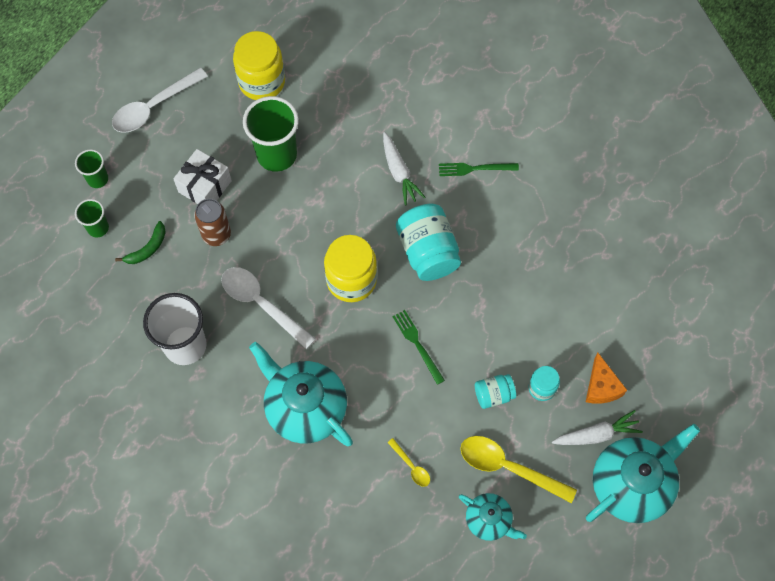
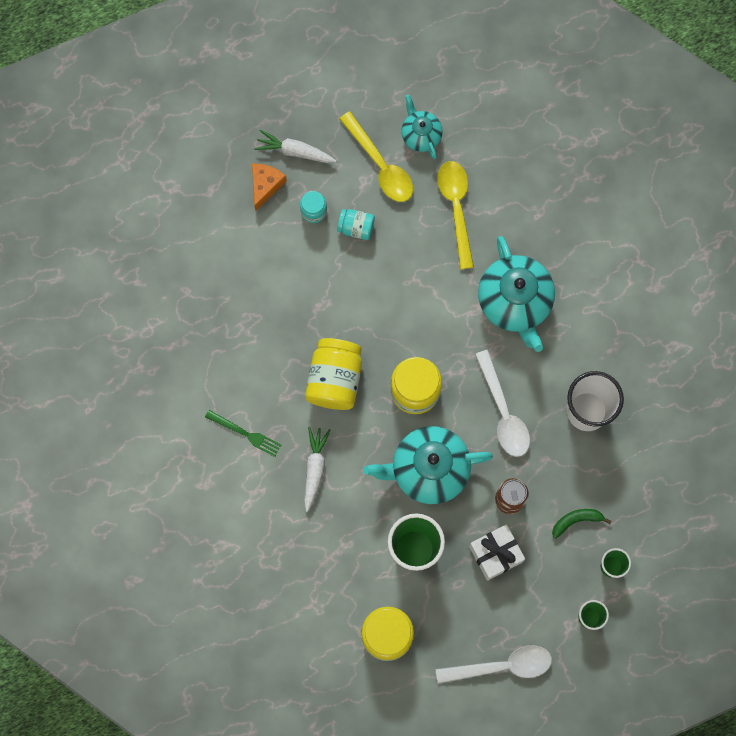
camera: 150 degrees left, 10 degrees up
(411, 466) = (456, 208): yellow spoon -> yellow spoon, size x2.05
(417, 344) = (392, 303): green fork -> none
(428, 252) = (335, 379): turquoise jar -> yellow jar
(631, 484) = (293, 100): turquoise teapot -> turquoise teapot (428, 469)

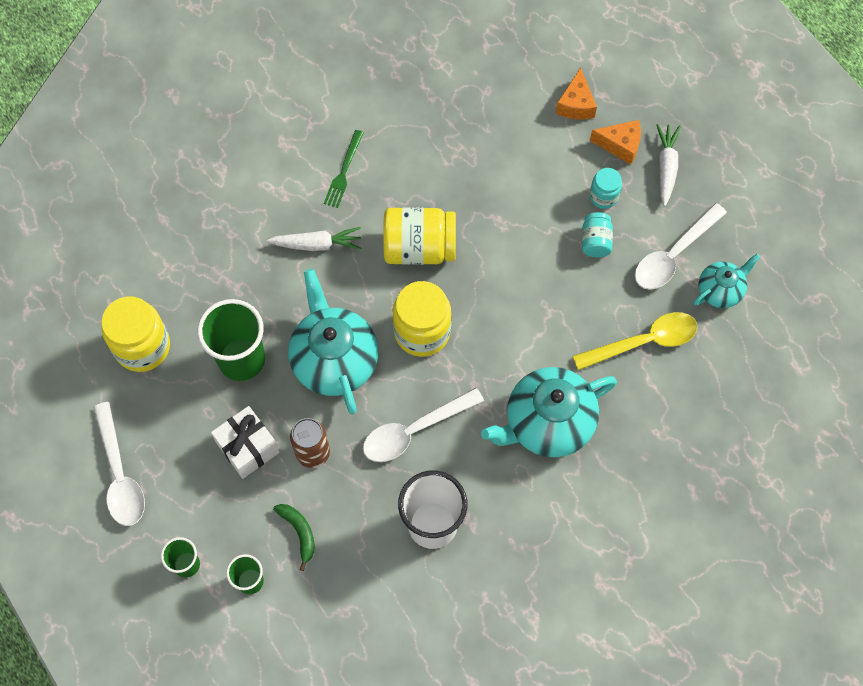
camera: 80 degrees right, 10 degrees down
(216, 215) = (576, 104): none -> orange cheese
(381, 165) = (673, 255): yellow spoon -> white spoon

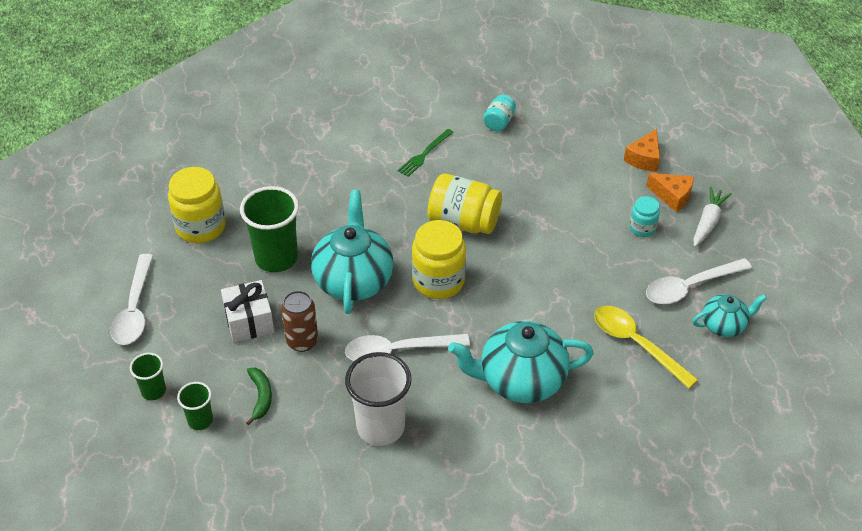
camera: 20 degrees right, 20 degrees down
(317, 244) = (378, 197): white carrot -> none
(595, 241) = (621, 258): turquoise jar -> turquoise jar (499, 122)
(643, 342) = (636, 344): yellow spoon -> yellow spoon turned 135 degrees counterclockwise

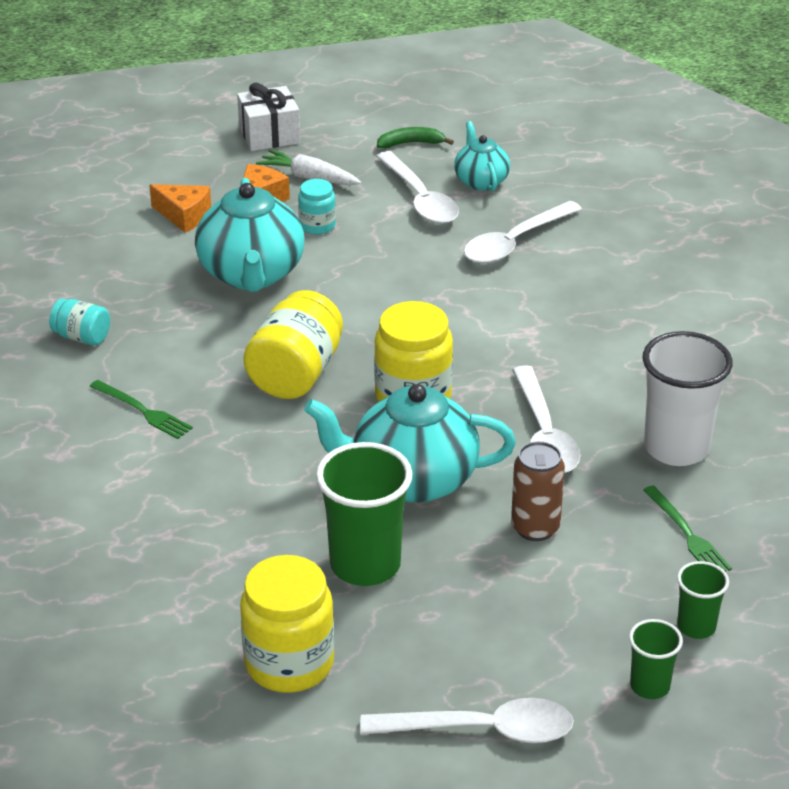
camera: 90 degrees left, 10 degrees down
(249, 321) = (500, 587): white gift -> white gift (269, 135)
(261, 397) = (643, 565): green banana -> green banana (411, 143)
(289, 424) = (687, 534): none -> green fork
(520, 380) = (582, 331): turquoise teapot -> turquoise teapot (251, 274)
(636, 344) = (515, 243): yellow spoon -> white spoon

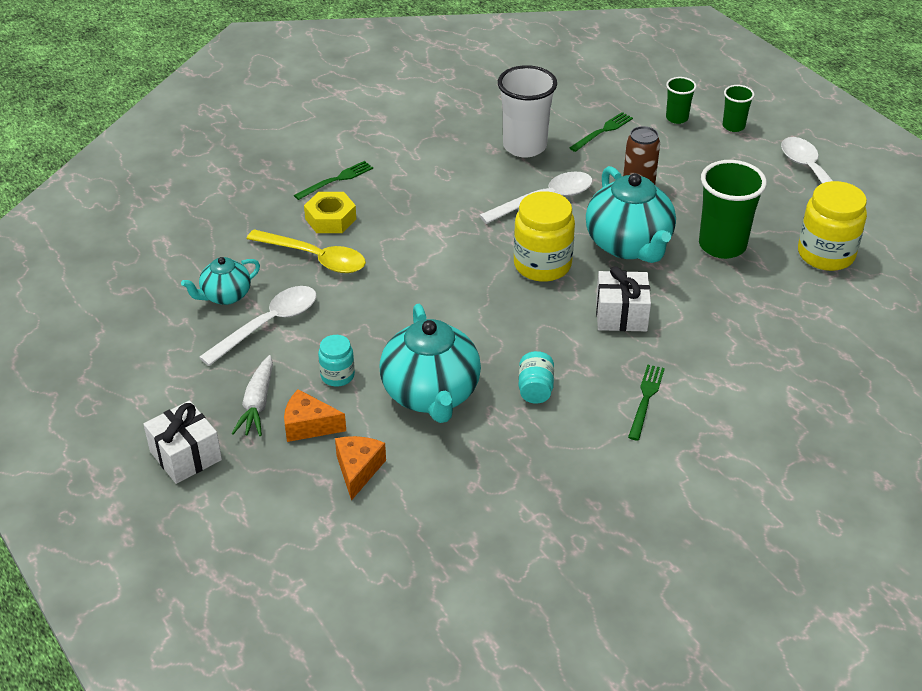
camera: 110 degrees left, 5 degrees up
(82, 337) = (576, 472): turquoise jar -> turquoise jar (535, 389)
(251, 274) = (431, 394): turquoise teapot -> turquoise teapot turned 105 degrees clockwise
(286, 433) = (621, 315): none -> white gift
(296, 374) = (550, 330): yellow jar -> none
(411, 143) = (172, 353): green banana -> none
(515, 243) = (315, 258): white spoon -> yellow spoon
(582, 264) = (330, 219): none -> yellow nut
(660, 281) = (336, 180): none -> green fork

